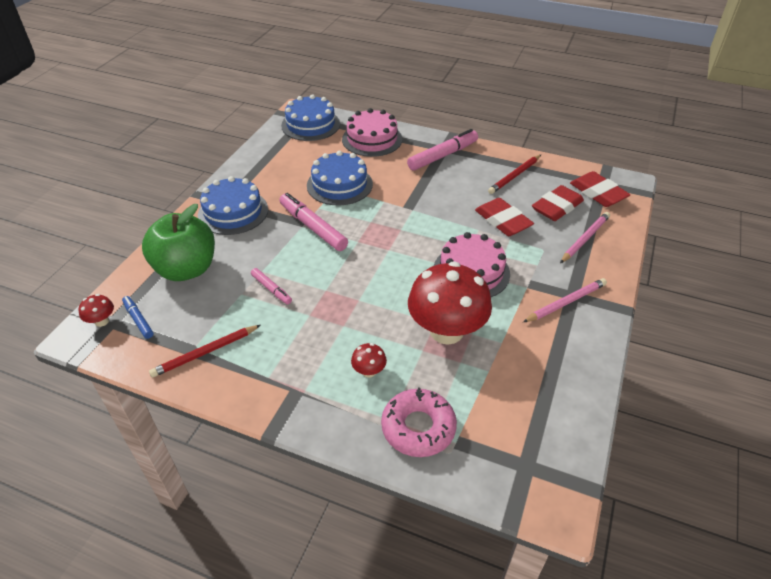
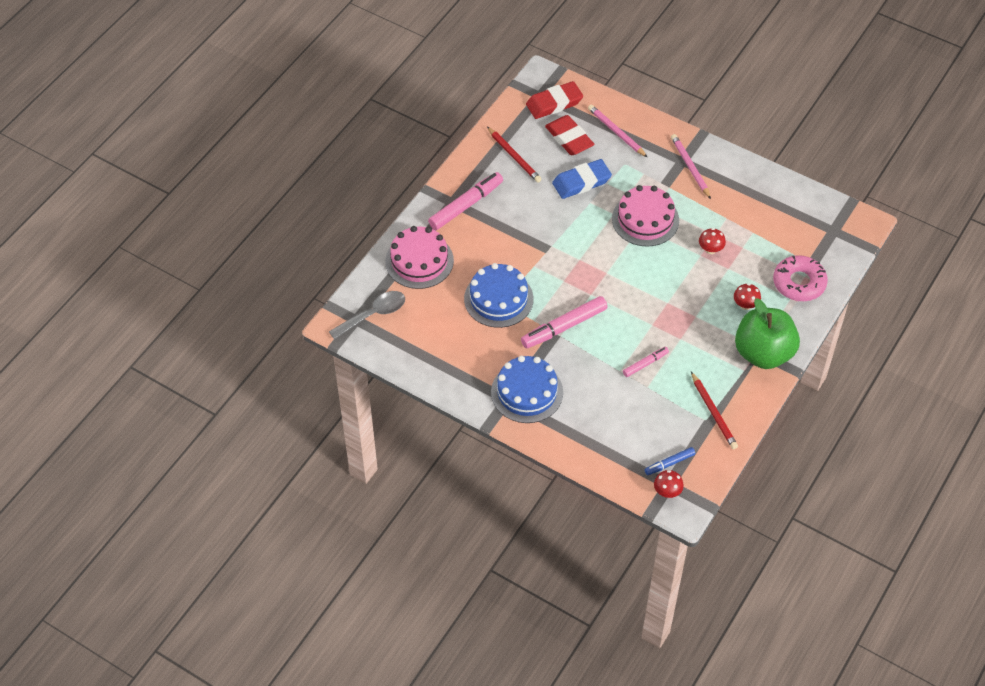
camera: 80 degrees left, 10 degrees up
(186, 269) = (608, 430): green apple -> green apple (763, 353)
(310, 124) = (373, 314): blue cake -> grey spoon
(443, 156) = (466, 205): pink marker -> pink marker turned 75 degrees clockwise
(446, 331) = (710, 249): red mushroom -> red mushroom, size x0.41
(502, 221) = (581, 182): red eraser -> blue eraser

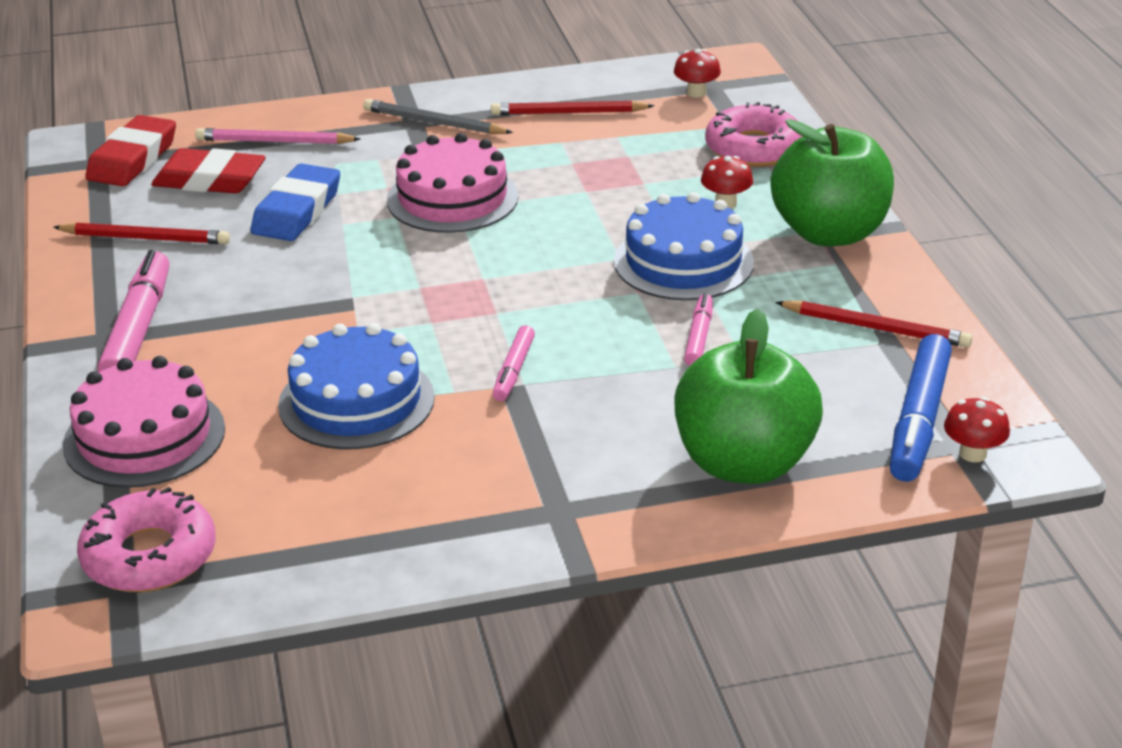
camera: 45 degrees left, 20 degrees down
(373, 314) = (149, 555): grey spoon -> pink donut
(527, 392) = (577, 481): blue cake -> blue cake (683, 262)
(564, 327) = (514, 370): pink marker -> pink marker, size x0.54
(587, 430) = (744, 463): none -> green apple
(669, 463) = (919, 420): blue marker -> blue marker, size x1.84
(690, 167) = (434, 123): pink pencil -> grey pencil
(710, 249) = (590, 179): red mushroom -> red mushroom (696, 93)
(751, 202) = (568, 113): none -> red pencil

